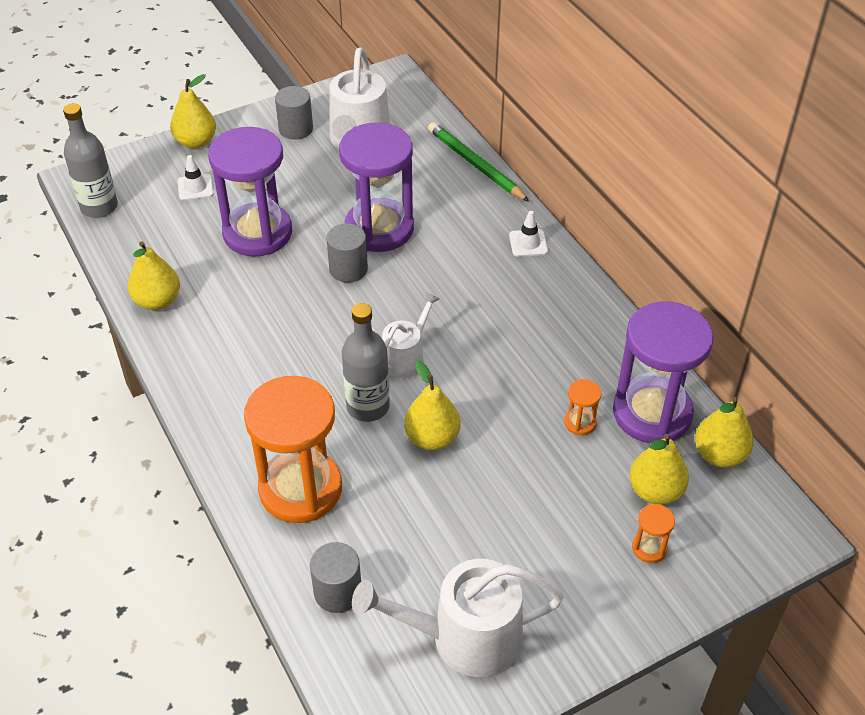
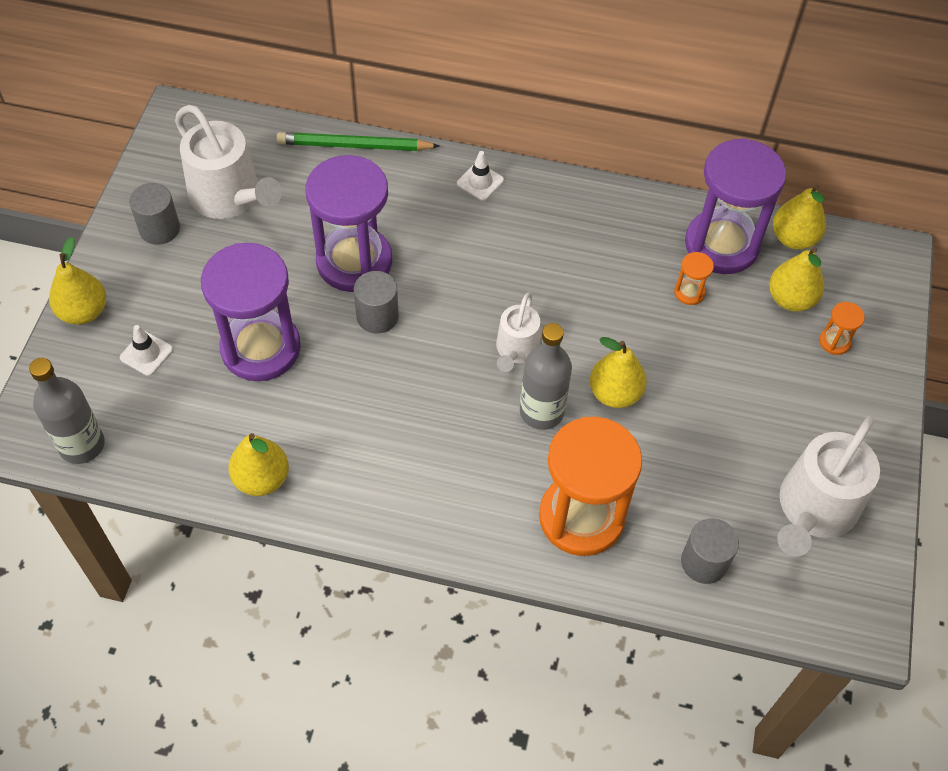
camera: 50 degrees left, 10 degrees up
(405, 357) = (516, 349): white watering can -> white watering can turned 150 degrees counterclockwise

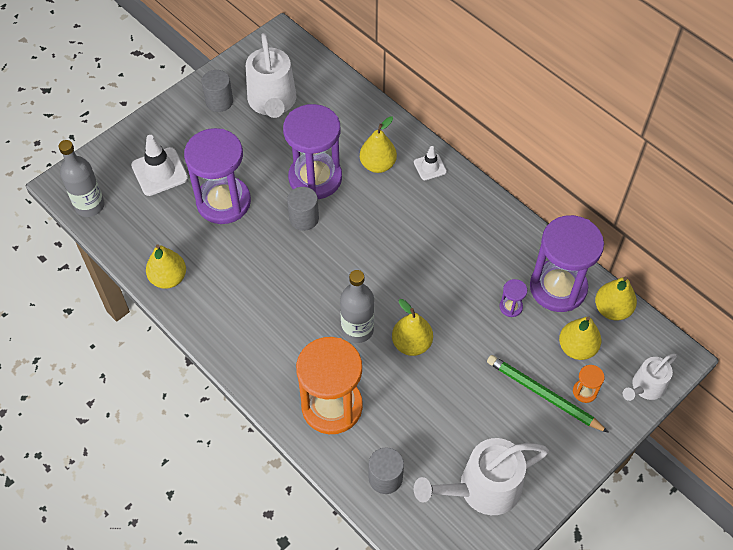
camera: 35 degrees right, 0 degrees up
(83, 312) = (144, 130): yellow pear -> yellow pear (378, 165)
(146, 354) = (159, 172): white traffic cone -> white traffic cone, size x1.73
(354, 145) = (369, 106): green pencil -> green pencil (543, 395)
(516, 349) = (371, 283): white watering can -> white watering can (646, 387)
(689, 292) = (511, 307): orange hourglass -> purple hourglass

